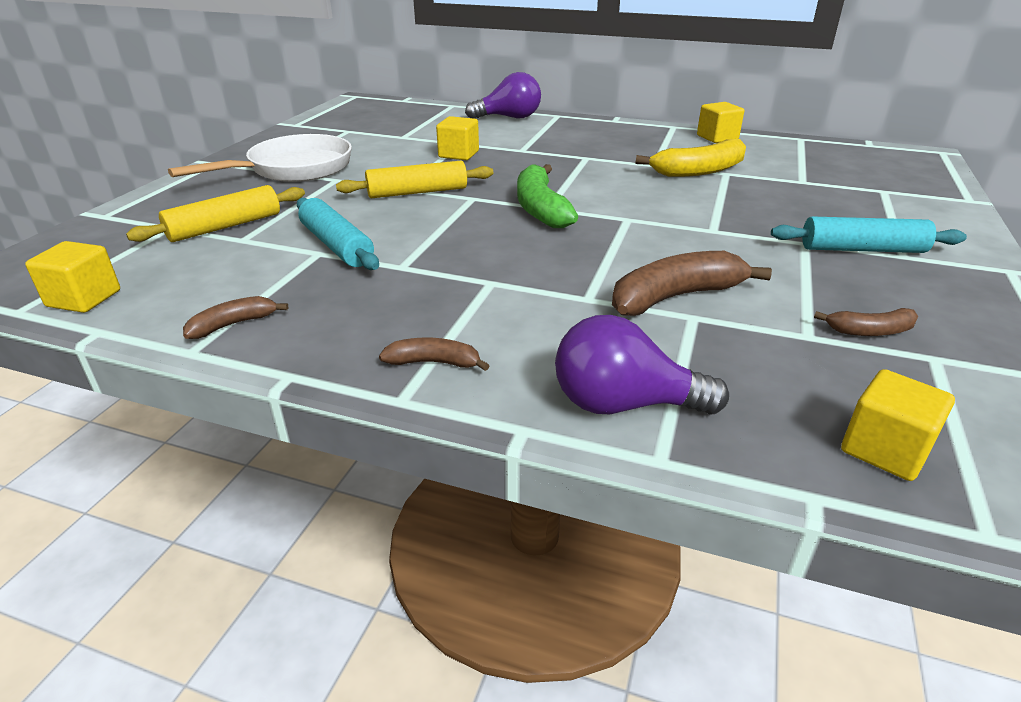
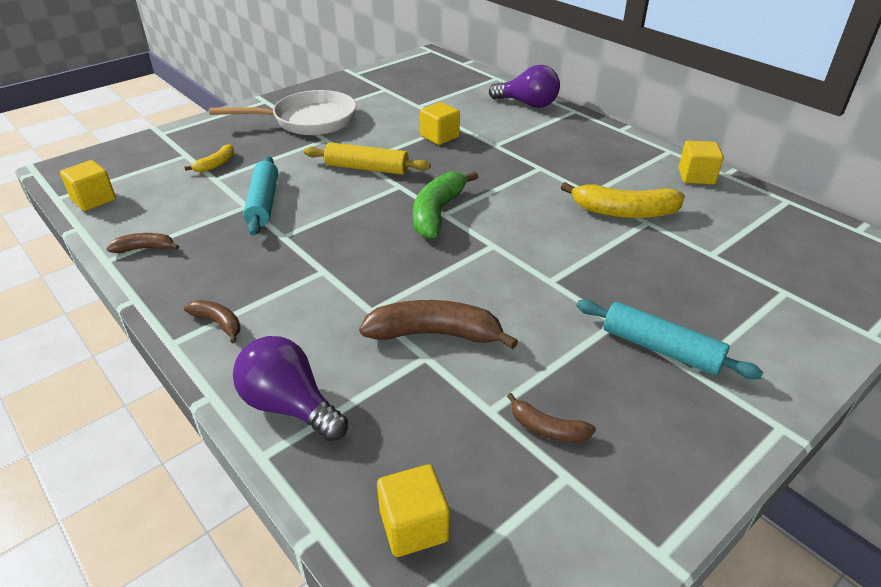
camera: 30 degrees right, 5 degrees up
(225, 227) = (216, 164): yellow rolling pin -> yellow banana

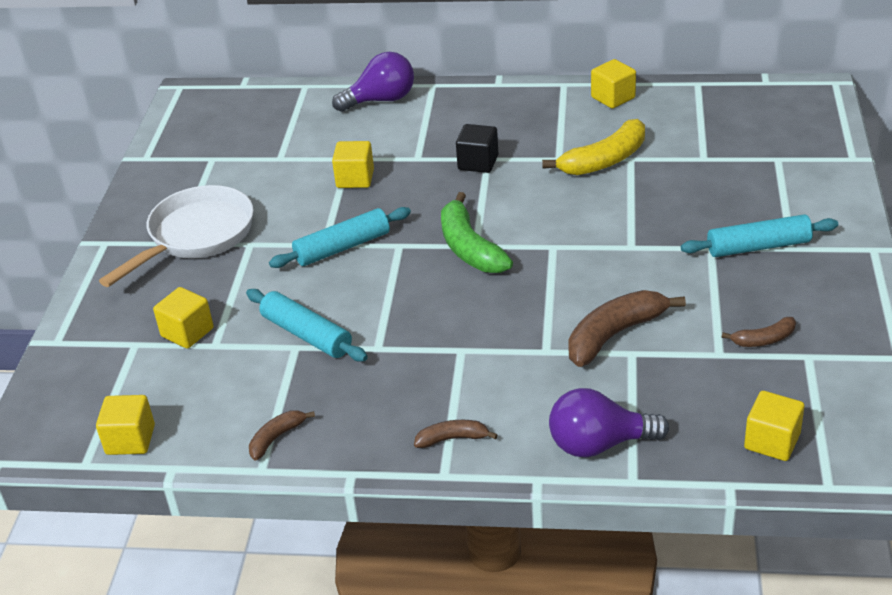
camera: 40 degrees left, 0 degrees up
(216, 164) = (187, 332): yellow banana -> yellow cube
(367, 168) = (342, 247): yellow rolling pin -> turquoise rolling pin
(530, 167) = (478, 162): none -> black cube

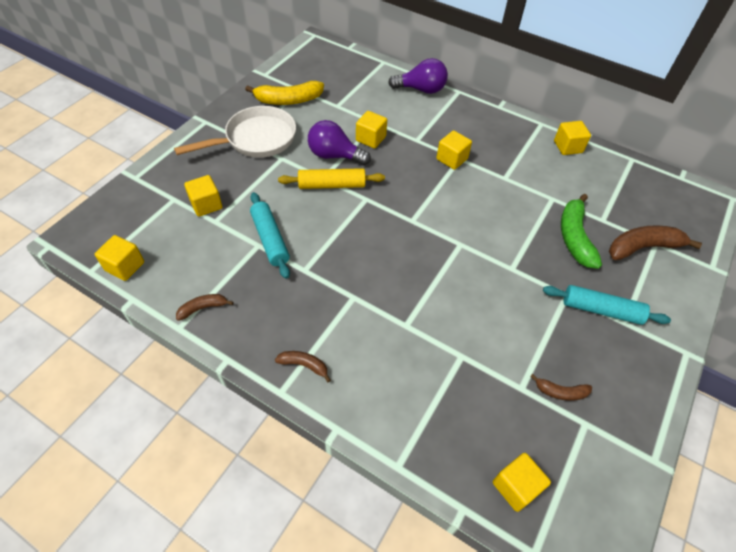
camera: 20 degrees right, 15 degrees up
(342, 247) = (332, 185): turquoise rolling pin -> yellow rolling pin
(470, 248) = (407, 221): green banana -> green banana (574, 237)
(478, 162) = (452, 159): black cube -> yellow cube
(599, 444) = (394, 422): purple light bulb -> purple light bulb (334, 155)
(604, 160) = (534, 192): yellow banana -> yellow banana (288, 100)
(614, 335) = (458, 335): brown banana -> brown banana (643, 247)

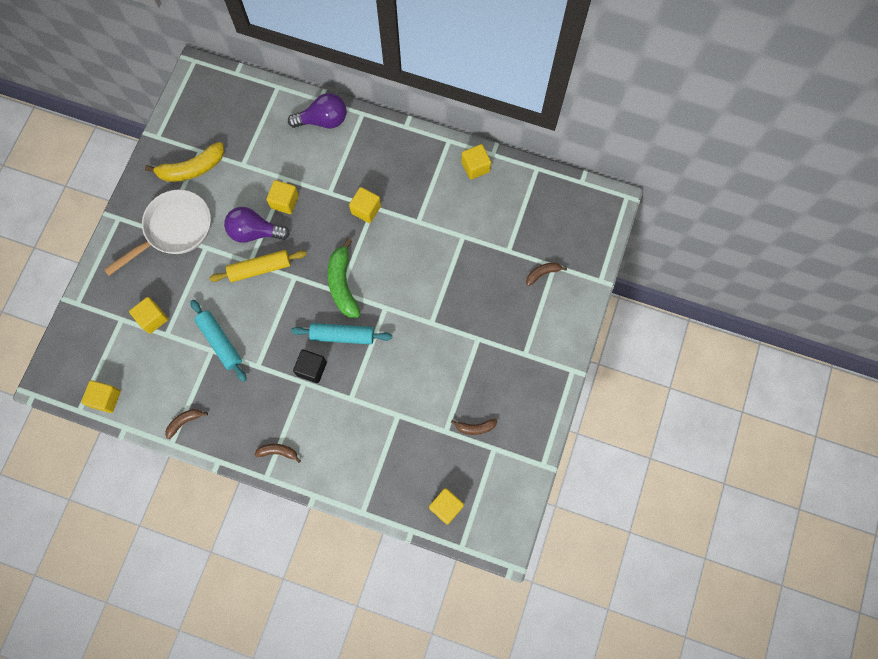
camera: 10 degrees left, 20 degrees up
(366, 285) = (312, 369): none -> black cube
(574, 237) = (483, 276): green banana -> green banana (343, 284)
(601, 310) = (506, 347): turquoise rolling pin -> turquoise rolling pin (342, 336)
(643, 247) = (542, 273): brown banana -> brown banana, size x0.53

